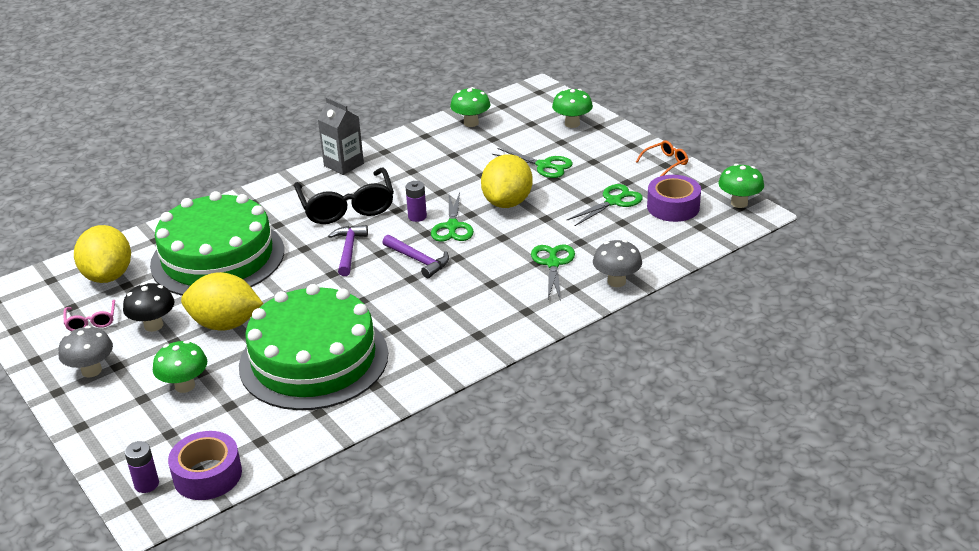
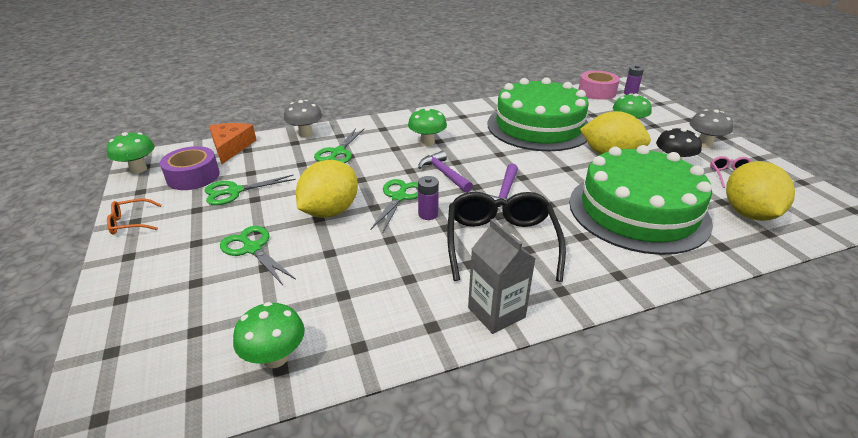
camera: 165 degrees left, 0 degrees up
(207, 475) = (597, 92): purple tape -> pink tape
(572, 124) = (145, 313): green mushroom -> green mushroom (427, 142)
(681, 245) = (231, 147): none -> orange cheese

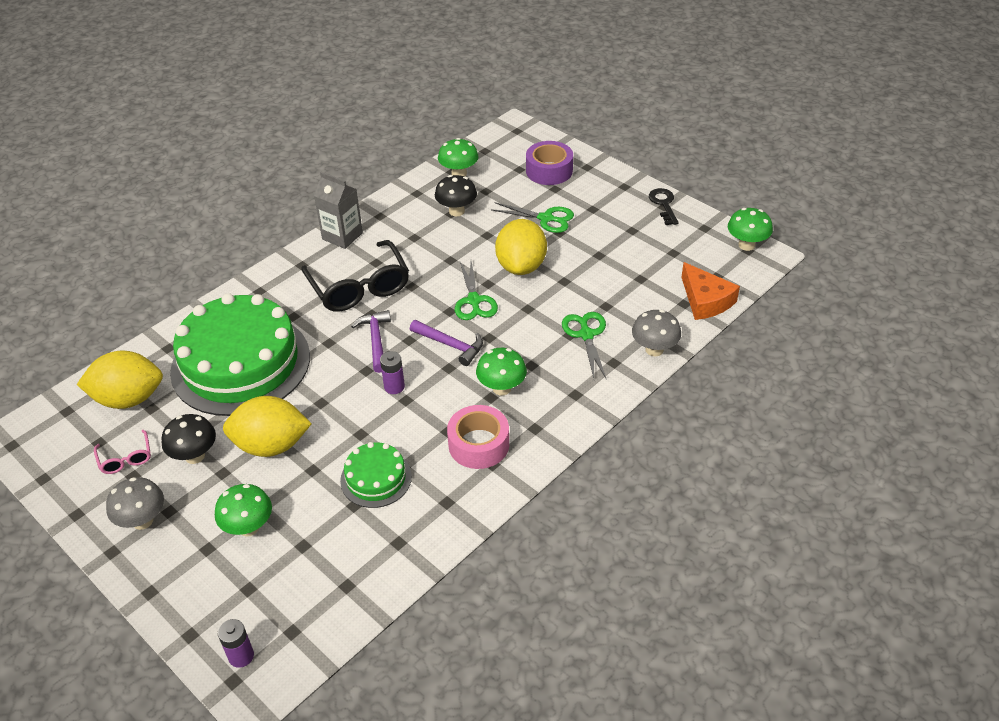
camera: 155 degrees right, 10 degrees up
(131, 222) = (663, 204): orange glasses -> black key
(193, 176) = (685, 256): purple tape -> purple tape (549, 171)
(234, 191) = (625, 255): green scissors -> none
(333, 295) = (456, 211): none -> black mushroom
(428, 214) = (435, 292): purple battery -> purple battery (394, 387)
(539, 126) = (376, 478): green cake -> green cake, size x0.47
(597, 92) = (303, 635): pink tape -> pink tape (479, 444)
(748, 213) = (129, 399): yellow lemon -> yellow lemon turned 75 degrees counterclockwise

